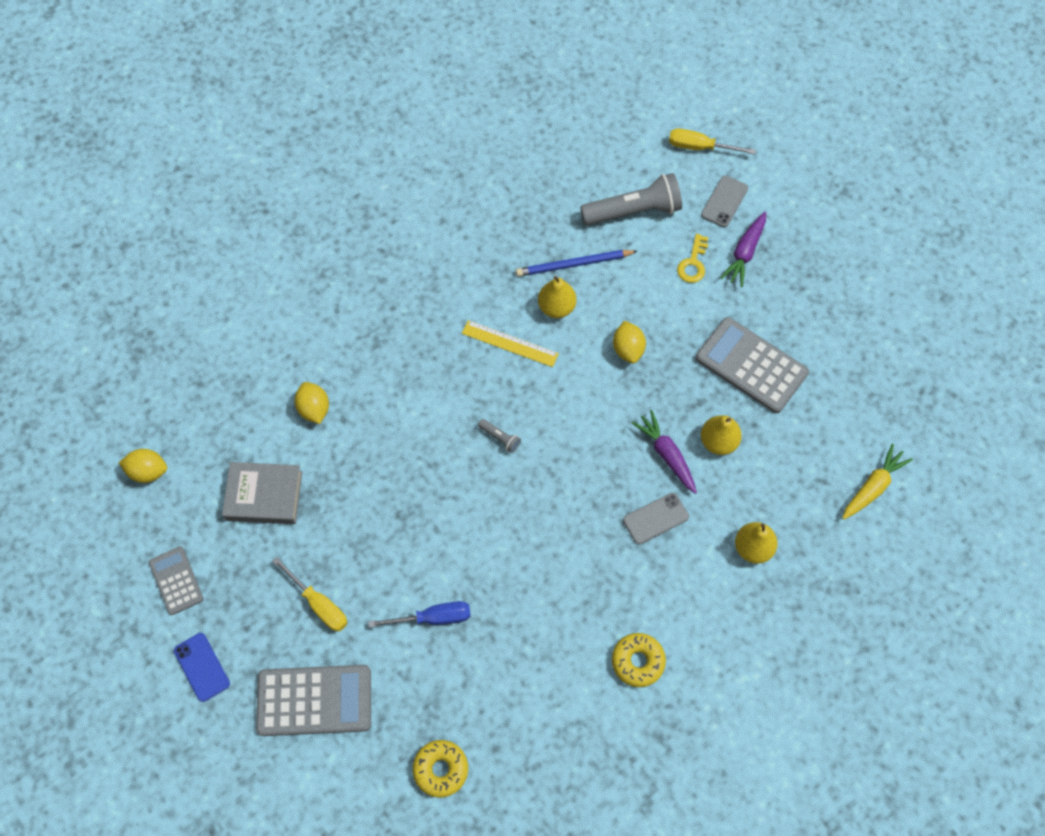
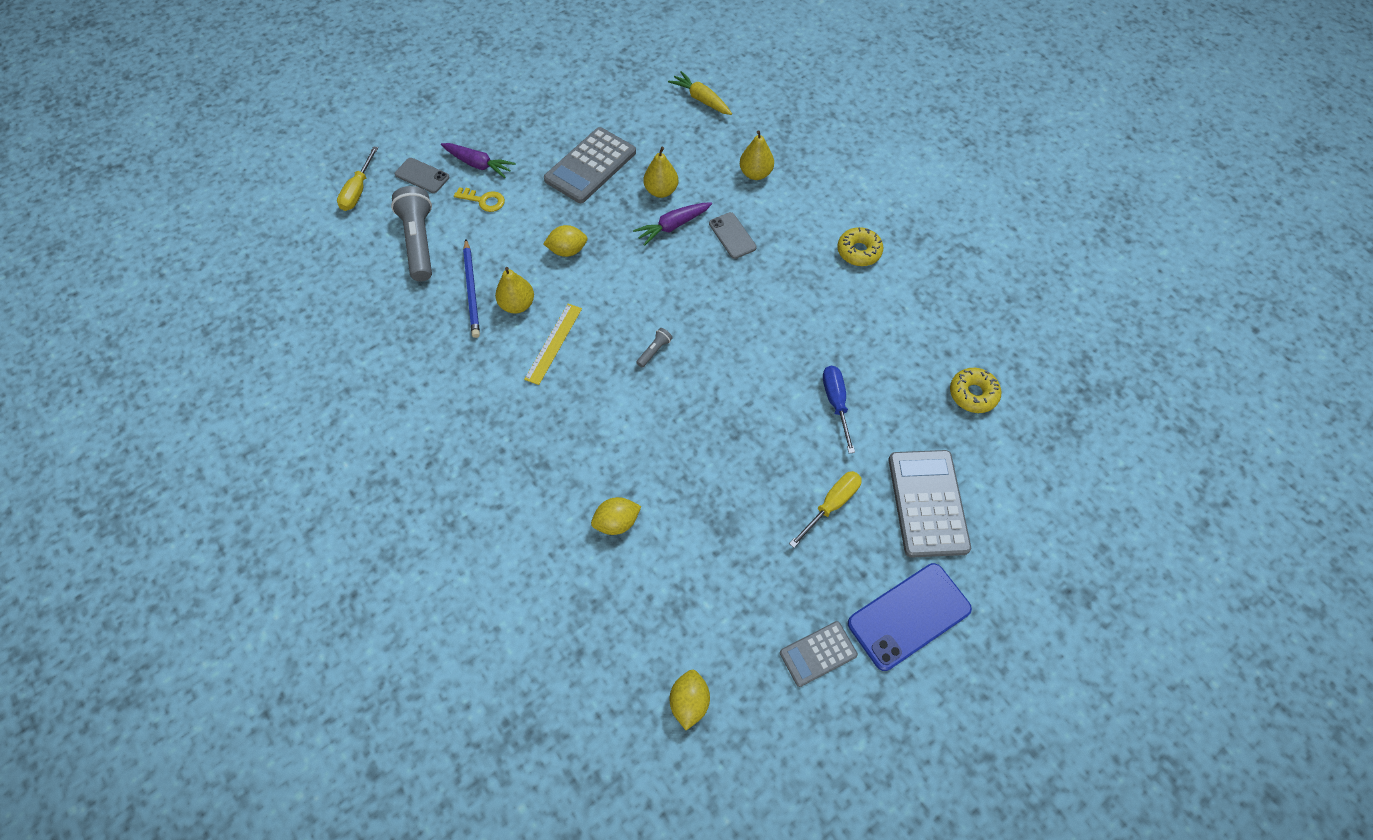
camera: 90 degrees left, 5 degrees down
(201, 667) = (909, 616): blue phone -> blue phone, size x1.72
(264, 496) = (717, 567): grey book -> none

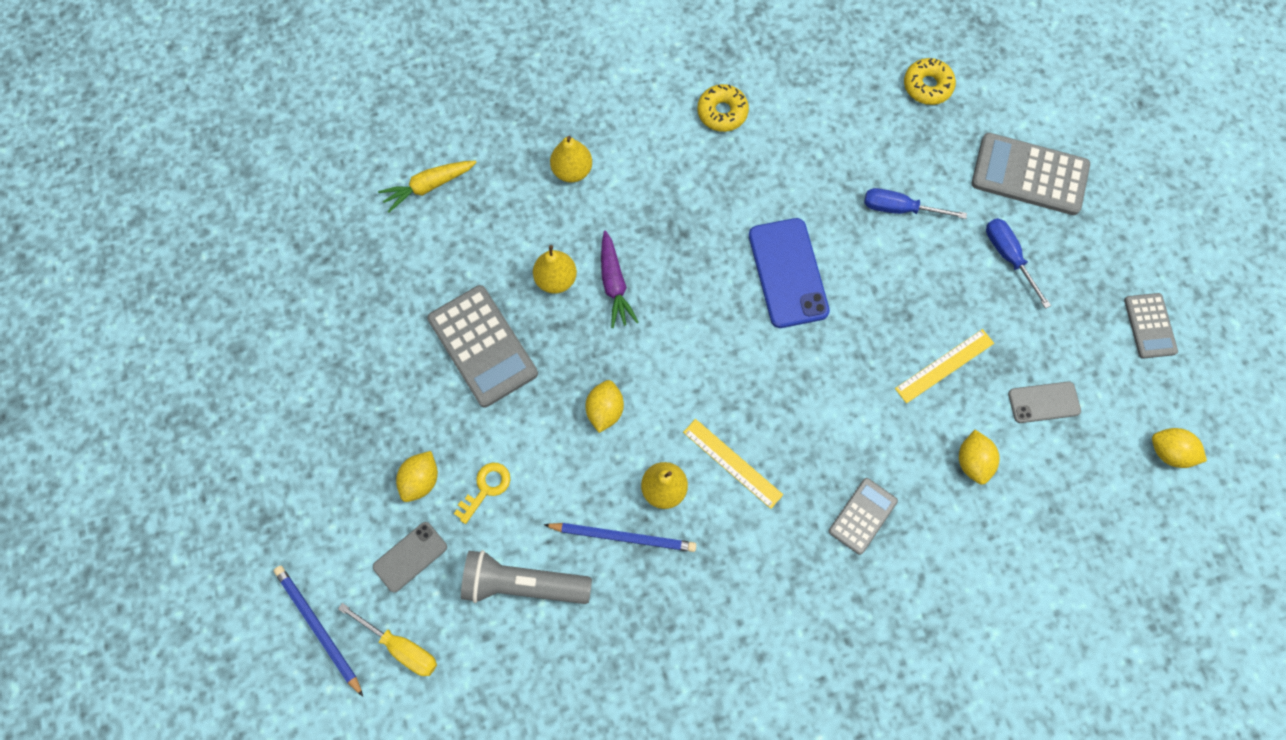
camera: 70 degrees left, 10 degrees up
(361, 145) = (318, 628): none -> blue pencil
(478, 164) = (421, 480): purple carrot -> yellow lemon
(538, 447) = (862, 516): none -> grey calculator
(654, 351) = (779, 359): grey flashlight -> none
(699, 477) = (944, 366): none -> yellow ruler
(732, 236) = (652, 227): grey phone -> grey phone (1044, 402)
(831, 505) = (1008, 257): yellow screwdriver -> blue screwdriver
(909, 616) = (1133, 237): blue phone -> blue phone (788, 273)

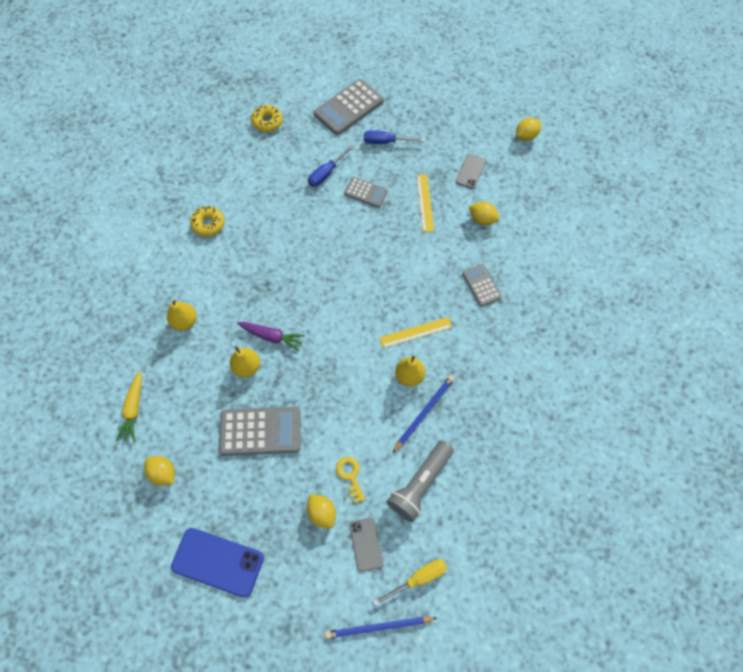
camera: 60 degrees left, 5 degrees down
(605, 410) = (344, 383): yellow lemon -> yellow lemon (163, 473)
(788, 273) = (326, 245): blue phone -> blue phone (218, 562)
(1149, 326) = (459, 106): grey calculator -> grey calculator (365, 192)

